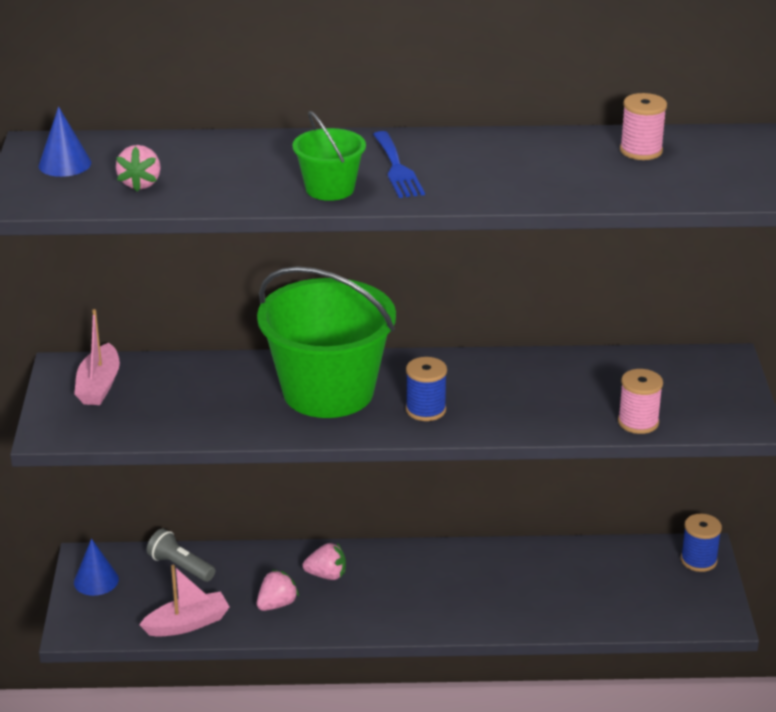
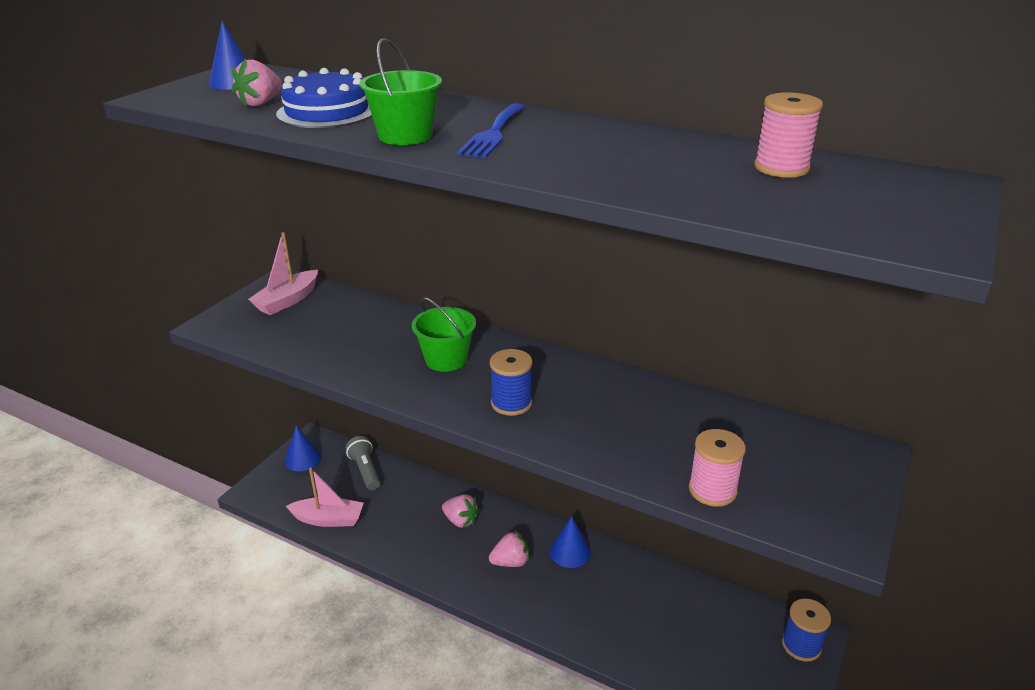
camera: 30 degrees right, 0 degrees up
(220, 179) = (327, 112): none -> blue cake
(277, 604) = (403, 530): pink strawberry -> pink strawberry (510, 562)
(328, 391) = (446, 359): green bucket -> green bucket, size x0.48
(455, 562) = (570, 552): none -> blue cone

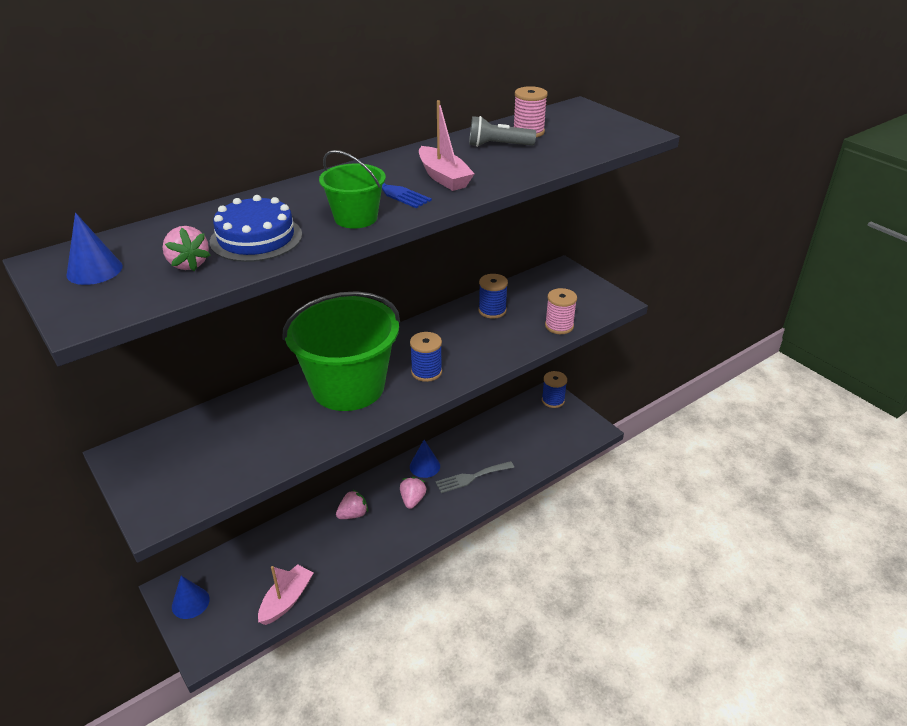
camera: 65 degrees left, 5 degrees up
(287, 300) = (164, 457): pink boat -> pink boat (443, 177)
(365, 470) = (247, 559): grey flashlight -> grey flashlight (498, 146)
(446, 359) = (348, 387): green bucket -> green bucket, size x2.07
(582, 604) = (471, 477): none -> grey fork
(686, 416) = (492, 310): none -> blue spool

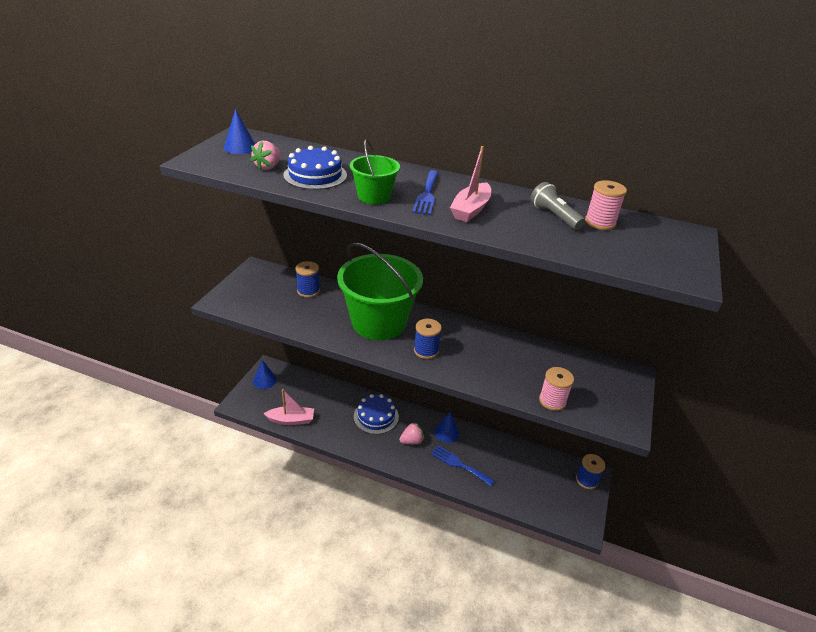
camera: 55 degrees right, 0 degrees up
(353, 514) = (376, 416): pink strawberry -> blue cake
(471, 477) = (459, 464): grey fork -> blue fork
(492, 310) = (530, 355): blue spool -> blue spool (308, 291)

